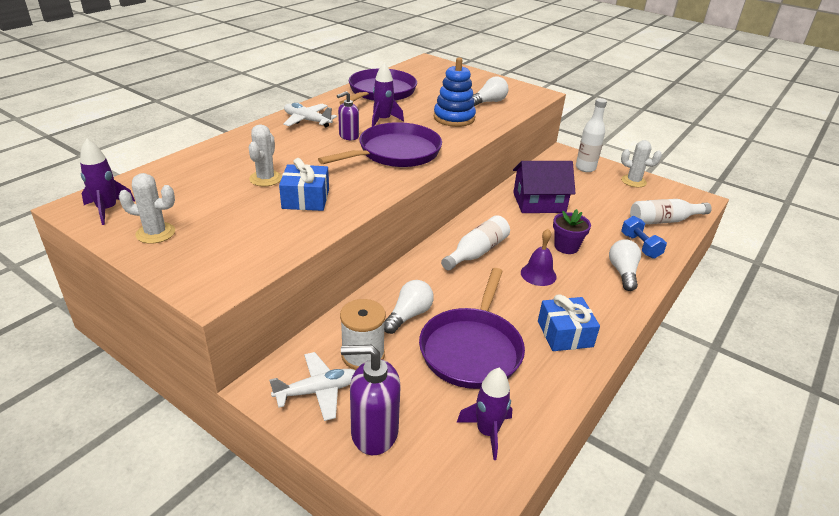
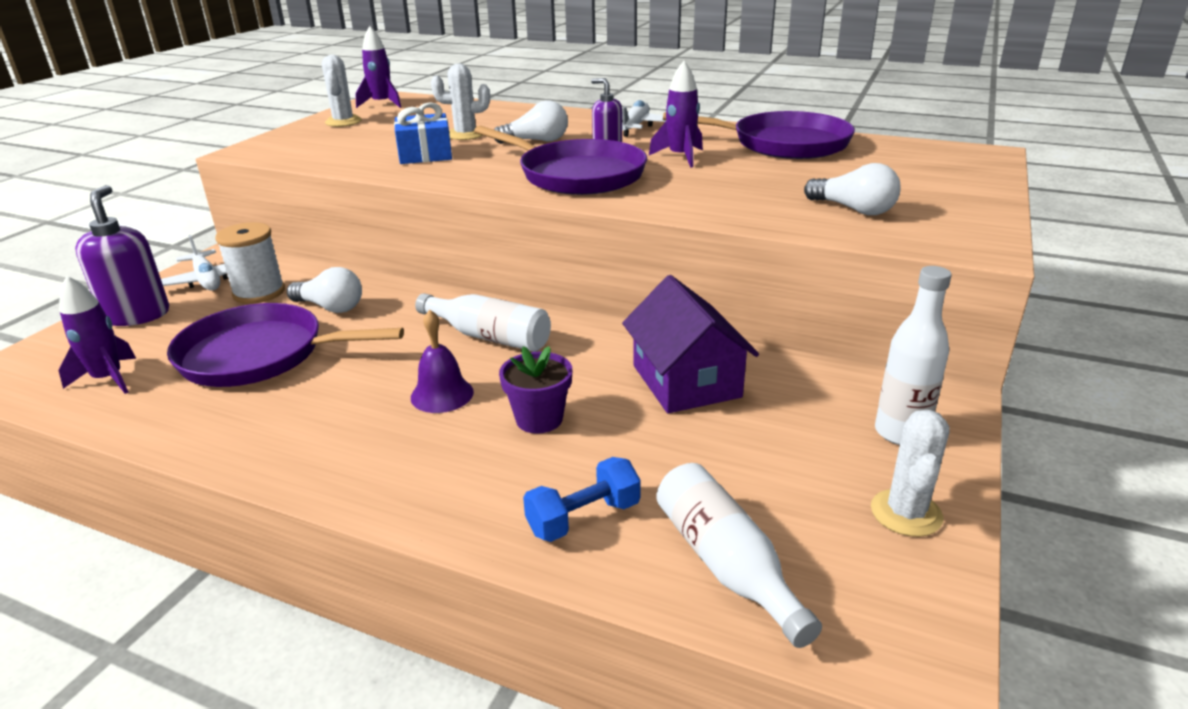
camera: 80 degrees right, 5 degrees down
(454, 118) = (742, 193): blue stacking toy -> none
(564, 334) = (285, 427): blue gift -> none
(623, 272) = (471, 491): white light bulb -> white light bulb (536, 141)

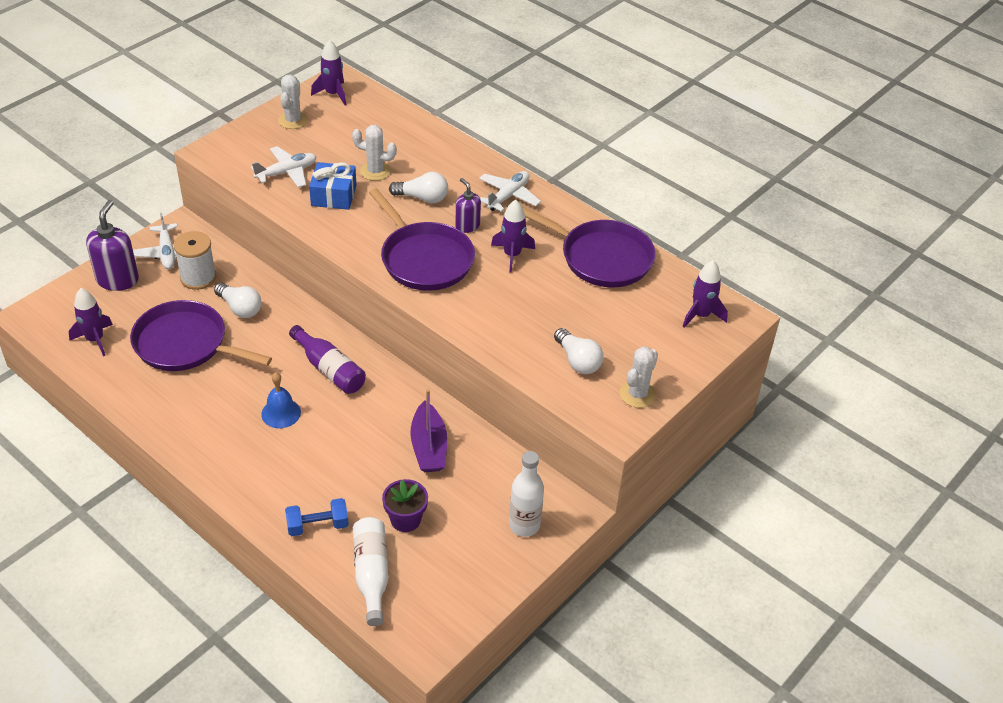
camera: 15 degrees right, 15 degrees up
(355, 149) = (287, 172): none -> white plane
(442, 394) = (281, 413): purple bell -> blue bell
(489, 337) = (329, 369): white bottle -> purple bottle
(539, 419) = (327, 450): purple flower pot -> purple flower pot (405, 519)
(686, 381) = (429, 447): purple house -> purple boat
(906, 513) = (482, 576): white cactus -> white cactus (637, 394)
(944, 158) = (701, 315): none -> purple rocket

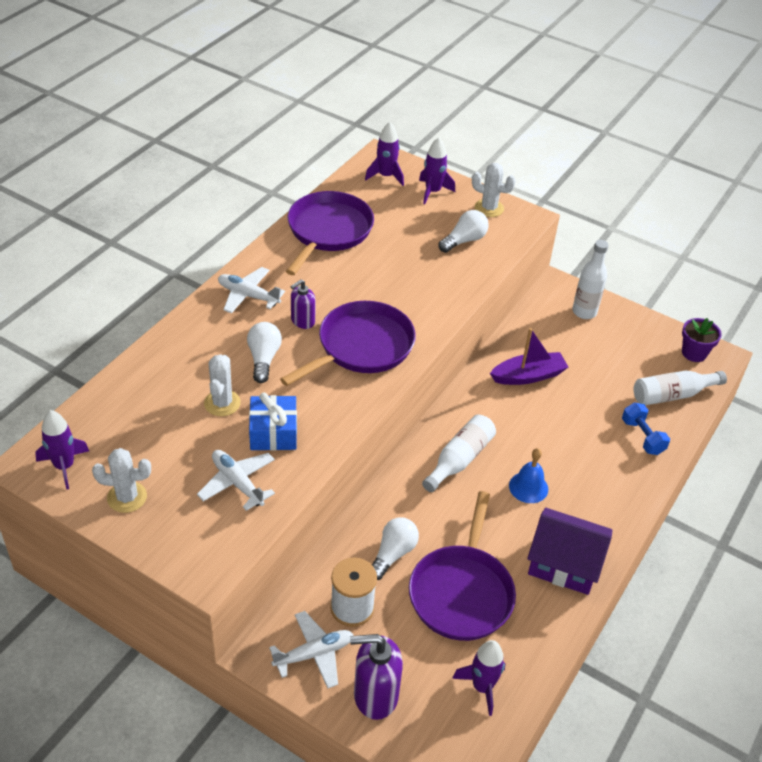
camera: 100 degrees left, 0 degrees up
(186, 419) = (564, 563): none -> purple house
(329, 369) = (459, 460): purple bottle -> white bottle
(405, 519) = (610, 381): purple flower pot -> purple flower pot (694, 353)
(512, 255) = (339, 287): purple rocket -> purple rocket (433, 192)

